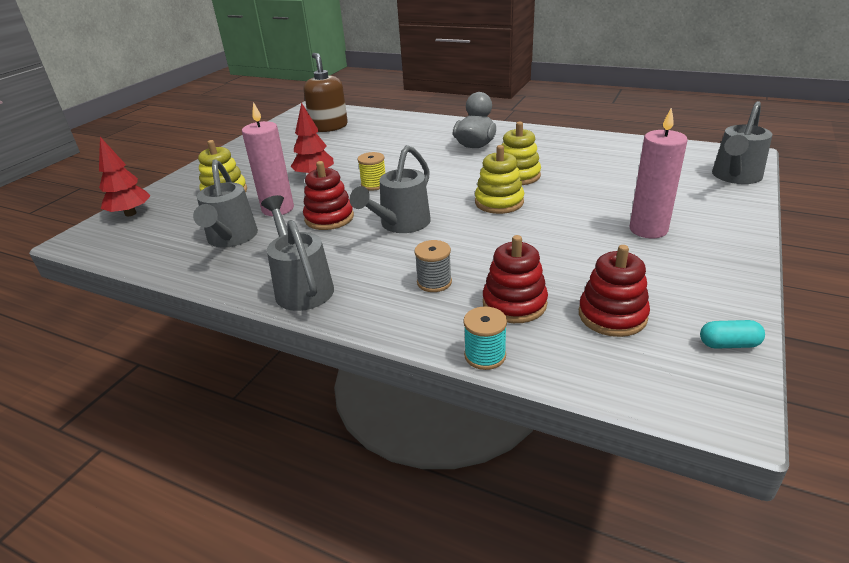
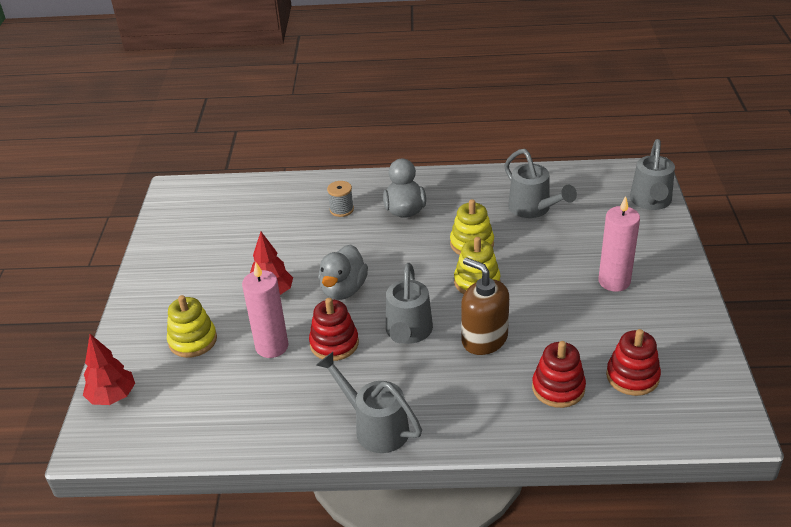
camera: 25 degrees left, 5 degrees up
(231, 238) = (258, 395): grey watering can -> grey watering can (533, 209)
(329, 127) = (224, 215): brown soap dispenser -> brown soap dispenser (484, 339)
(374, 185) = (343, 289): yellow spool -> grey duck
(434, 282) = (483, 387): grey spool -> grey spool (341, 209)
(485, 356) = (567, 441): turquoise spool -> none
(728, 344) = (717, 377): turquoise capsule -> none

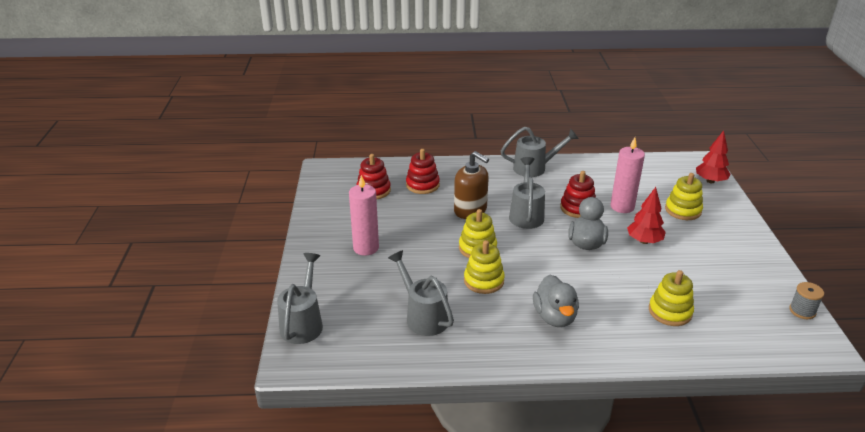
camera: 175 degrees right, 5 degrees down
(290, 216) = (670, 312): none -> yellow stacking toy
(341, 209) = (620, 319): grey spool -> grey spool (802, 311)
(375, 427) = (534, 168): grey watering can -> grey watering can turned 45 degrees counterclockwise

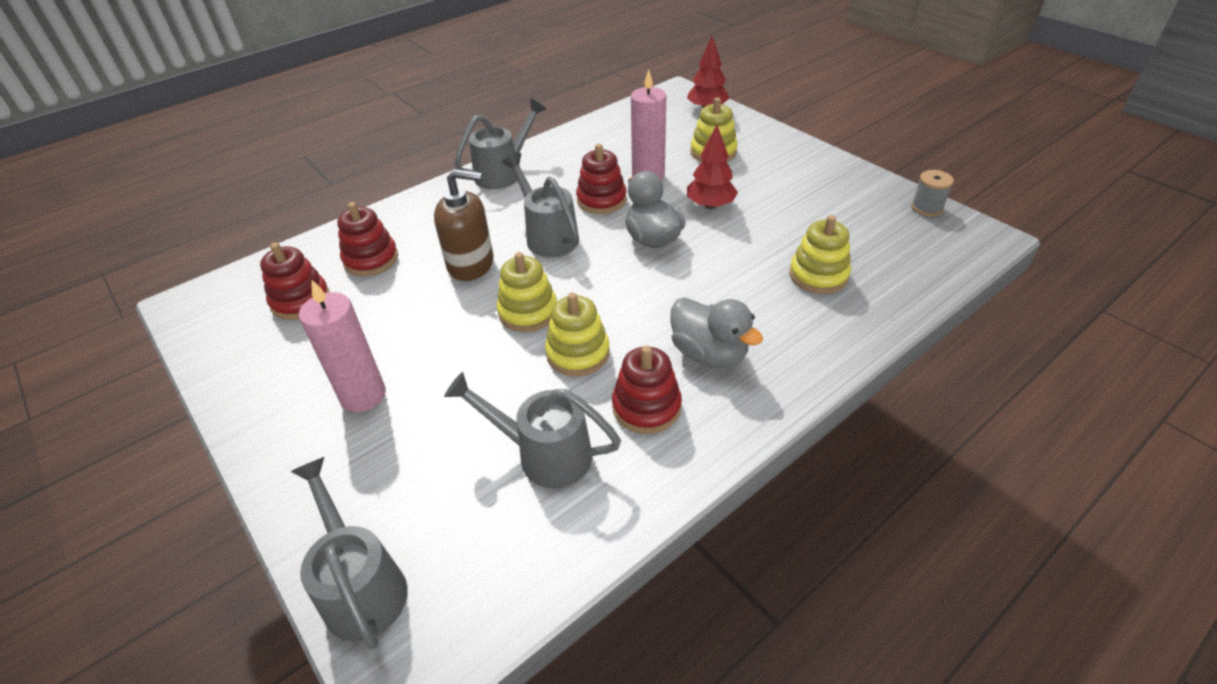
camera: 35 degrees left, 10 degrees up
(494, 323) = (646, 407): none -> red stacking toy

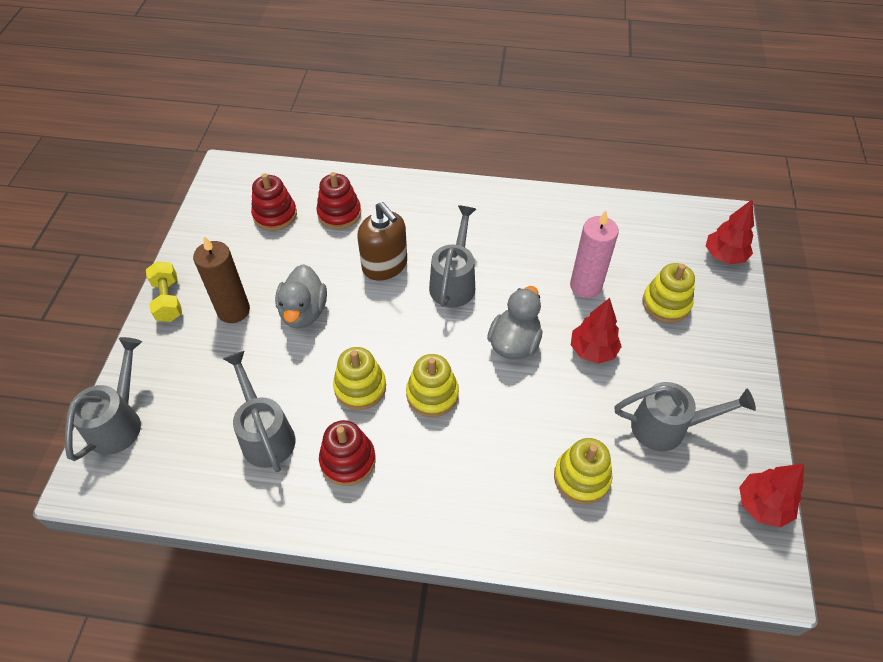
camera: 45 degrees right, 10 degrees up
(267, 443) = (168, 300): none -> yellow dumbbell
(363, 395) = (233, 310): pink candle -> brown candle
(503, 173) = (493, 202): grey watering can -> grey watering can (667, 427)
(528, 312) = (371, 331): yellow stacking toy -> yellow stacking toy (432, 394)
(601, 200) = (525, 280): red stacking toy -> none
(709, 353) = (428, 462): grey duck -> grey duck (304, 312)
(926, 208) = (762, 505): grey spool -> red tree

